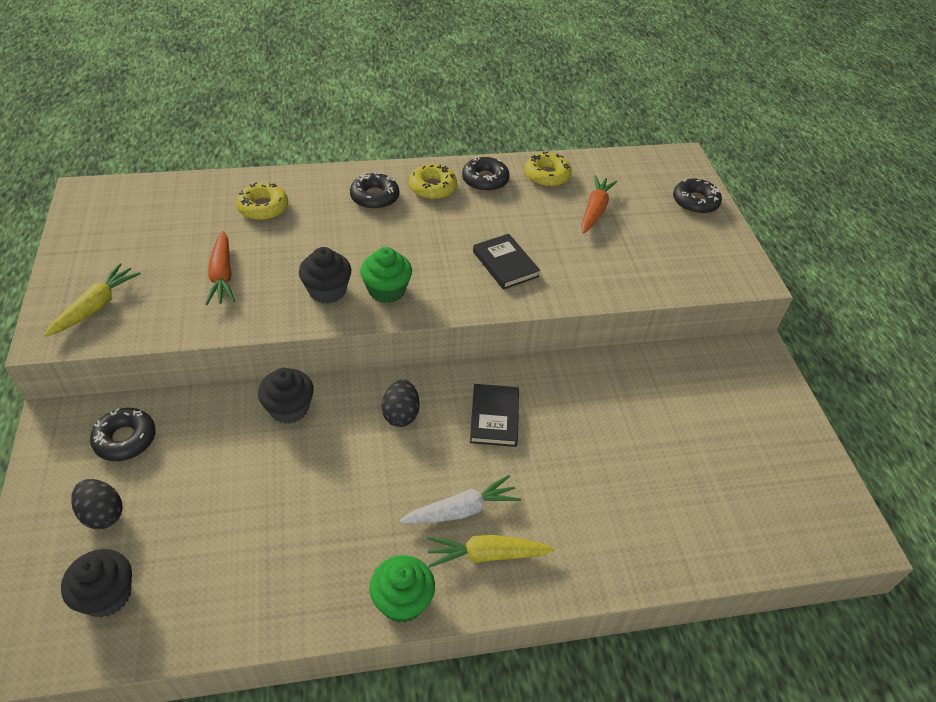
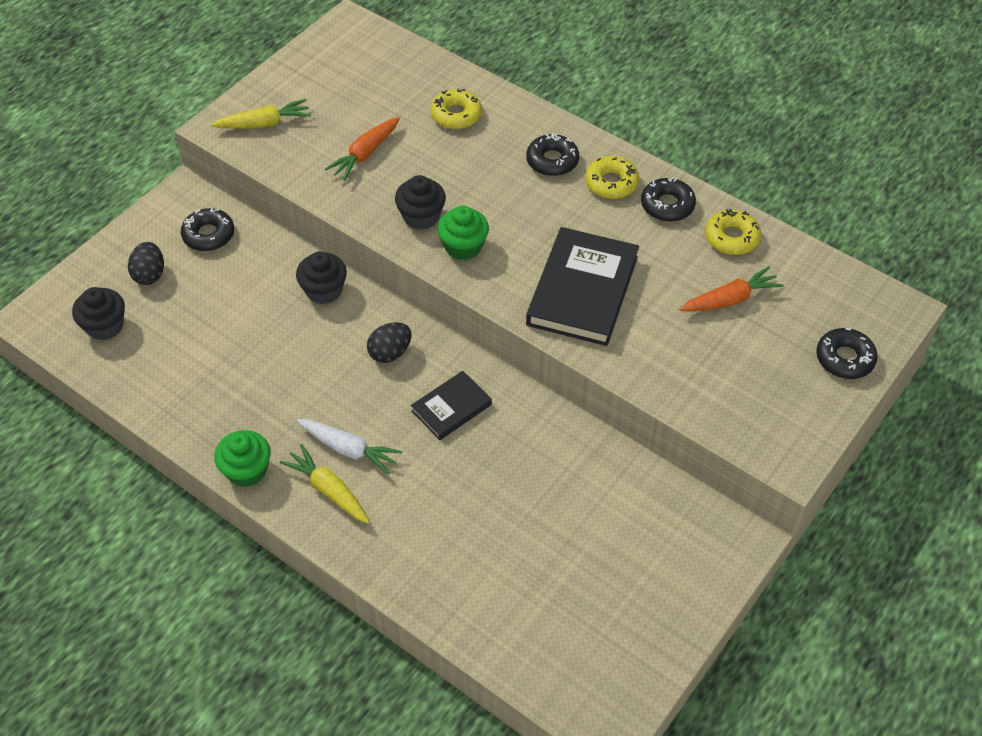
camera: 50 degrees right, 5 degrees up
(505, 264) = (582, 291): black book -> black book, size x1.82

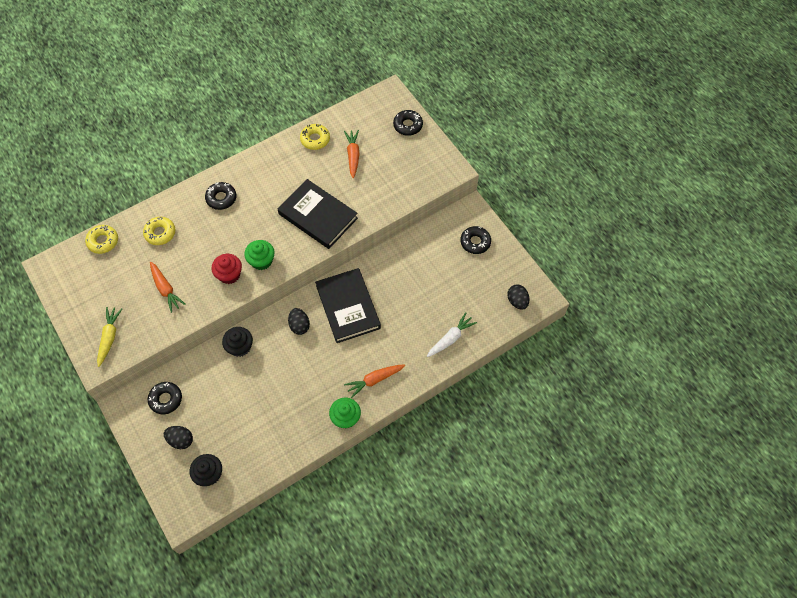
camera: 70 degrees left, 10 degrees up
(328, 490) = (374, 380): yellow carrot -> orange carrot
(349, 449) = (353, 363): white carrot -> white carrot (450, 338)
(421, 216) = (229, 274): black cupcake -> red cupcake
(451, 408) = (348, 307): black book -> black book, size x1.82
(579, 679) = (517, 301): none -> black egg
(611, 183) = (252, 177): yellow donut -> yellow donut (103, 241)
(667, 205) = (280, 158): black donut -> black donut (475, 242)

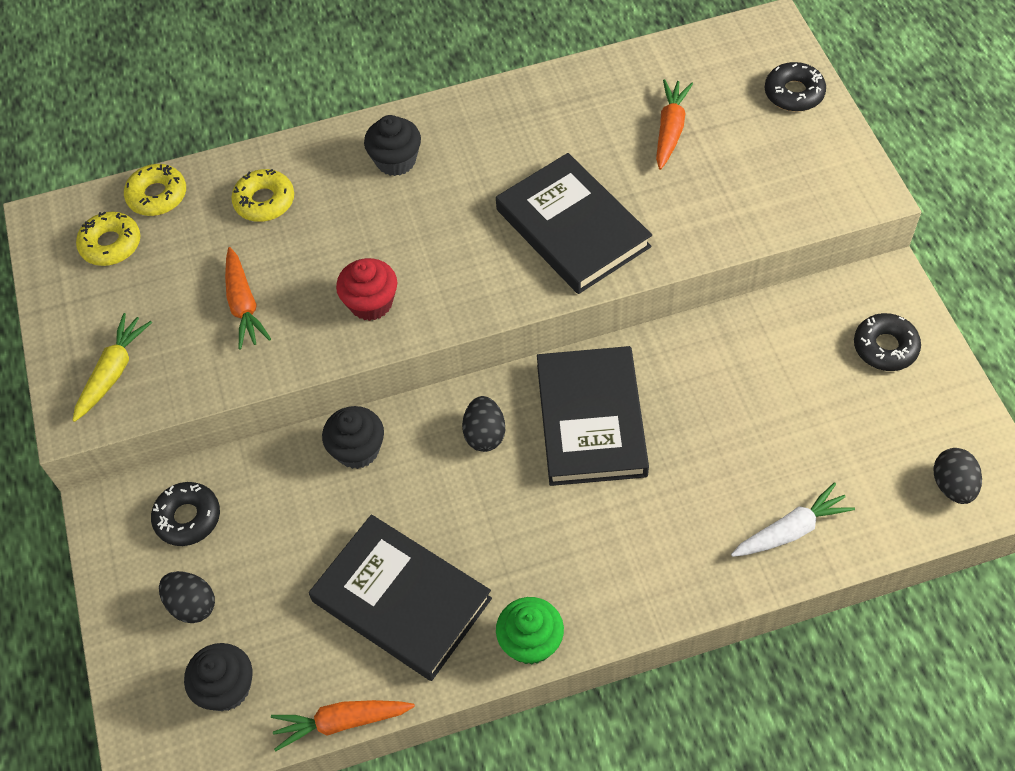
camera: 20 degrees right, 5 degrees down
(221, 198) = (396, 160): black donut -> black cupcake
(261, 261) = (440, 290): green cupcake -> none
(281, 413) = (401, 600): none -> black book
(315, 139) = (603, 87): yellow donut -> yellow donut (111, 244)
(374, 380) = (609, 579): orange carrot -> orange carrot (341, 722)

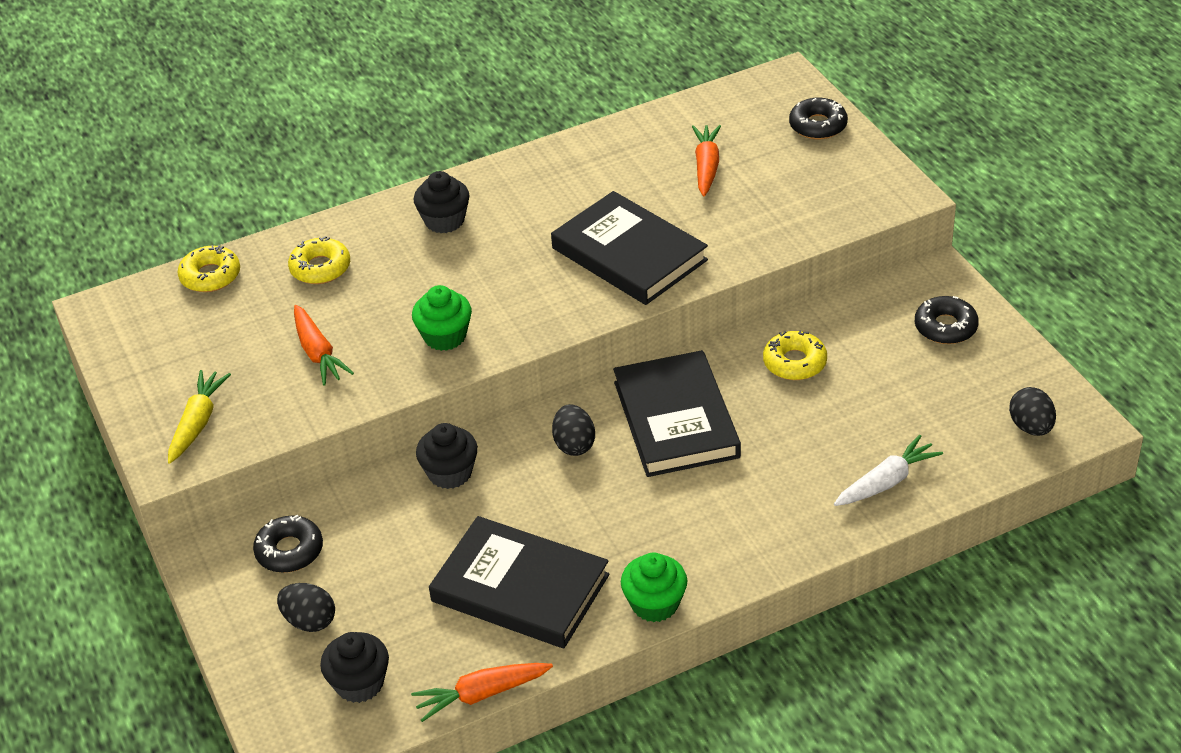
camera: 10 degrees left, 15 degrees down
(111, 244) = (172, 320): yellow donut -> yellow donut (794, 362)
(371, 303) = (445, 336): red cupcake -> green cupcake

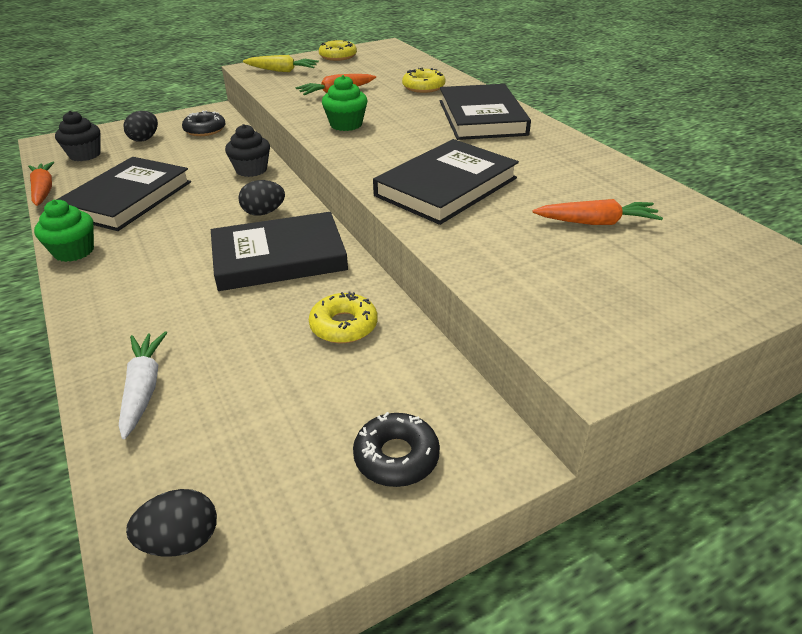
camera: 85 degrees right, 5 degrees down
(210, 276) = (415, 63): yellow donut -> yellow donut (338, 56)
(444, 221) = (481, 117): black cupcake -> black book
(818, 125) = (716, 296): black donut -> none
(886, 482) = (143, 388): white carrot -> white carrot turned 150 degrees counterclockwise

